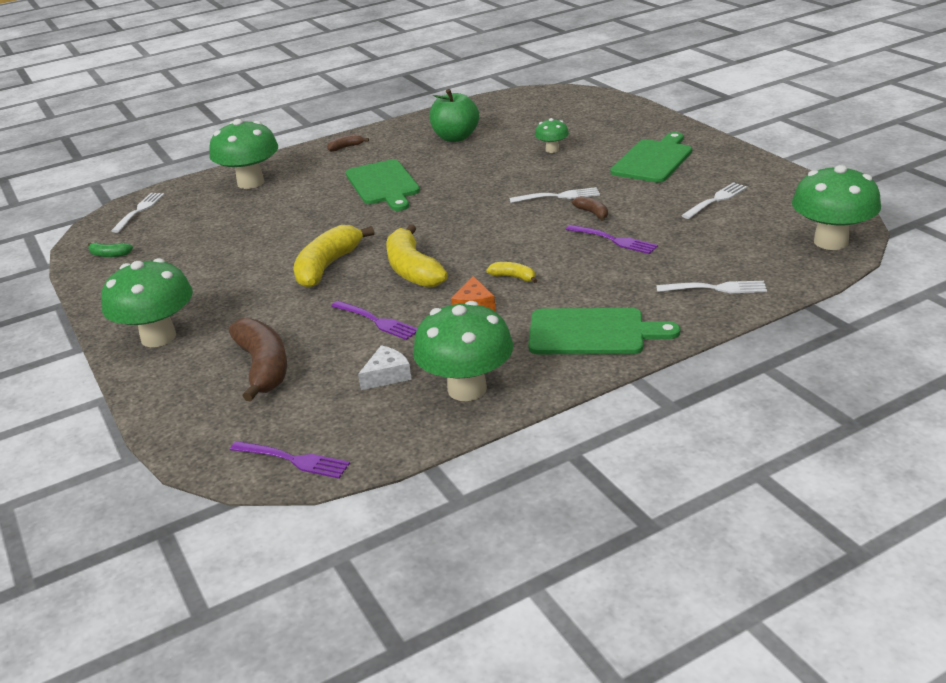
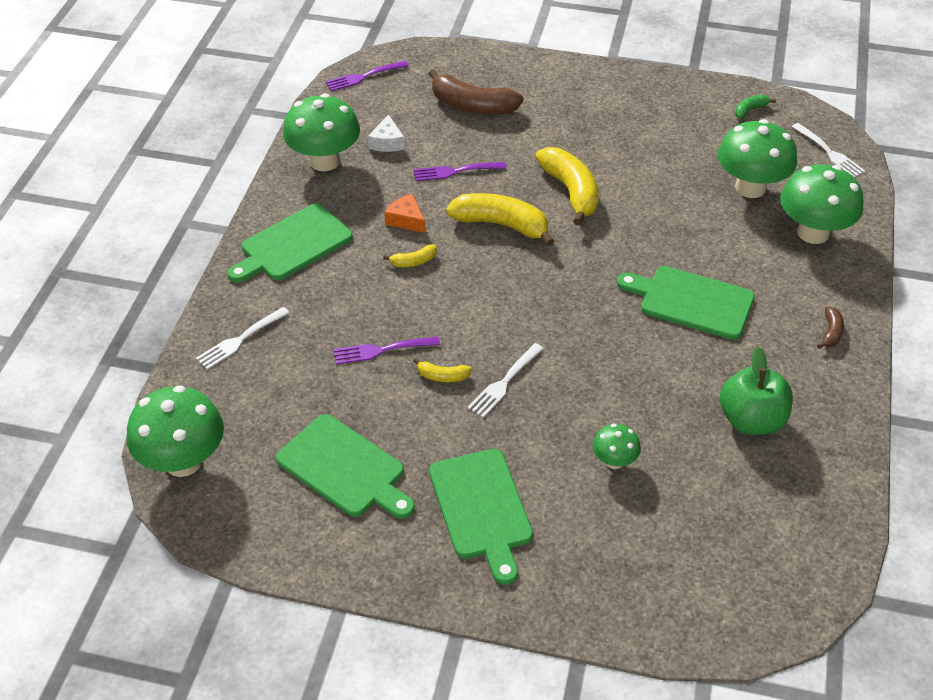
camera: 130 degrees right, 15 degrees up
(158, 337) = (576, 85): green mushroom -> green mushroom (750, 187)
(592, 213) = (442, 376): brown banana -> yellow banana
(716, 200) = (344, 469): white fork -> green cutting board

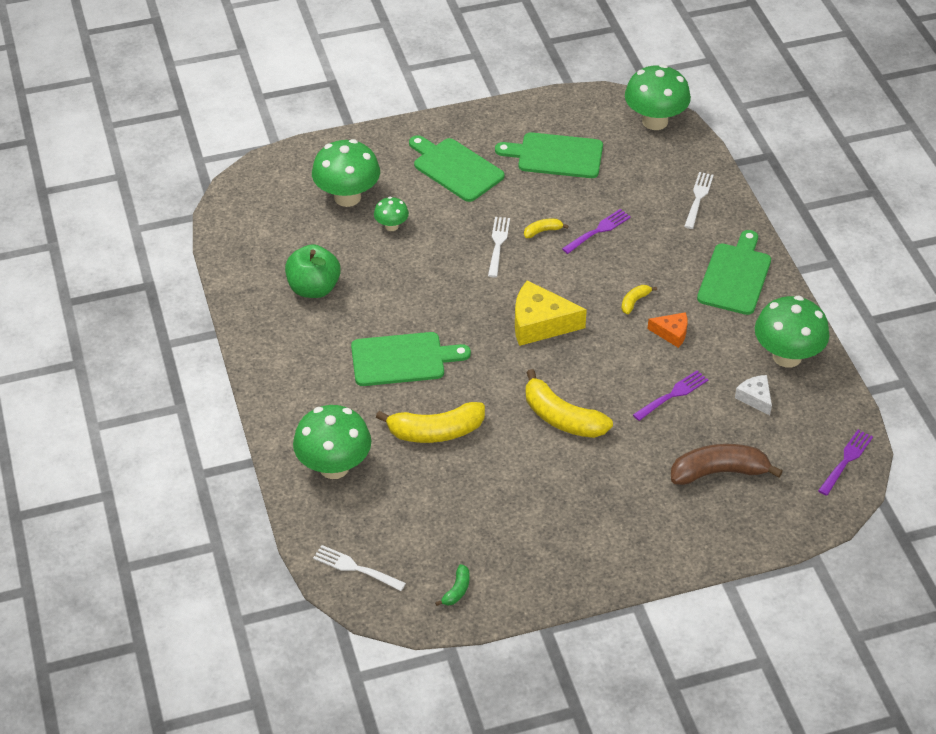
camera: 150 degrees right, 0 degrees up
(501, 225) = (594, 361): yellow banana -> yellow banana (435, 431)
(525, 279) = (540, 323): none -> yellow cheese
(750, 187) = (410, 492): green mushroom -> green mushroom (347, 197)
(830, 332) = (283, 378): brown banana -> none

